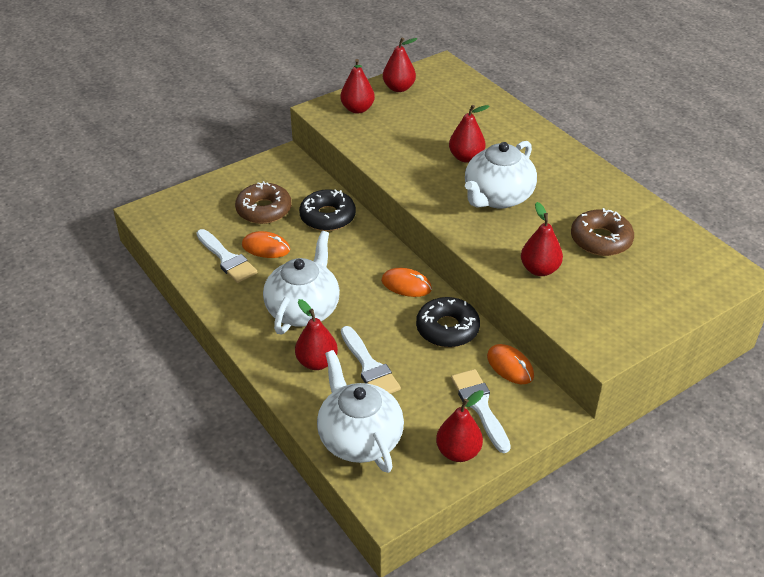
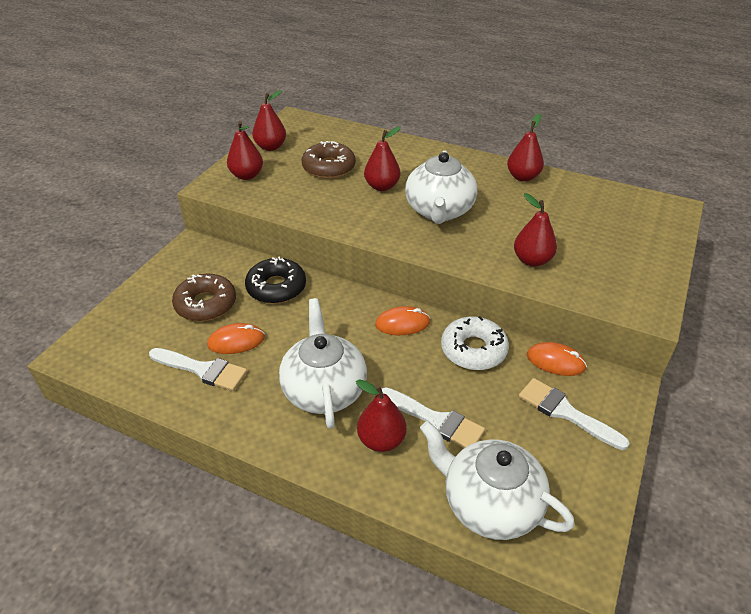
camera: 30 degrees left, 0 degrees up
(447, 329) = (473, 350): black donut -> white donut
(458, 452) = (588, 469): red pear -> red pear (522, 177)
(601, 240) = (554, 217): brown donut -> brown donut (329, 167)

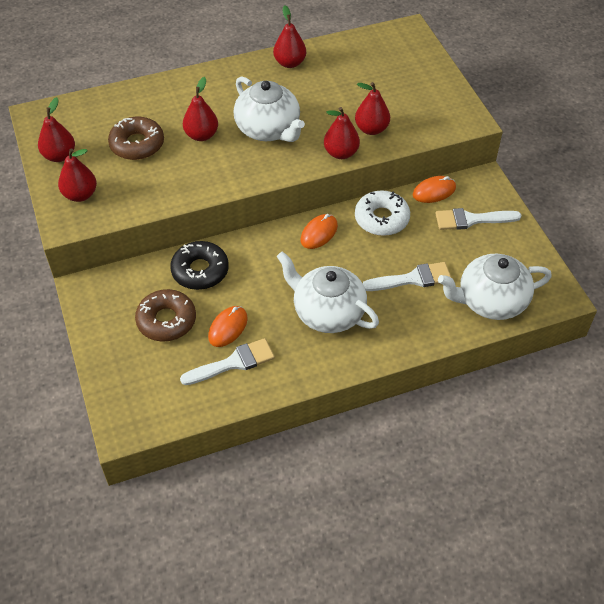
camera: 45 degrees left, 10 degrees up
(381, 440) = (398, 314): red pear -> red pear (341, 153)

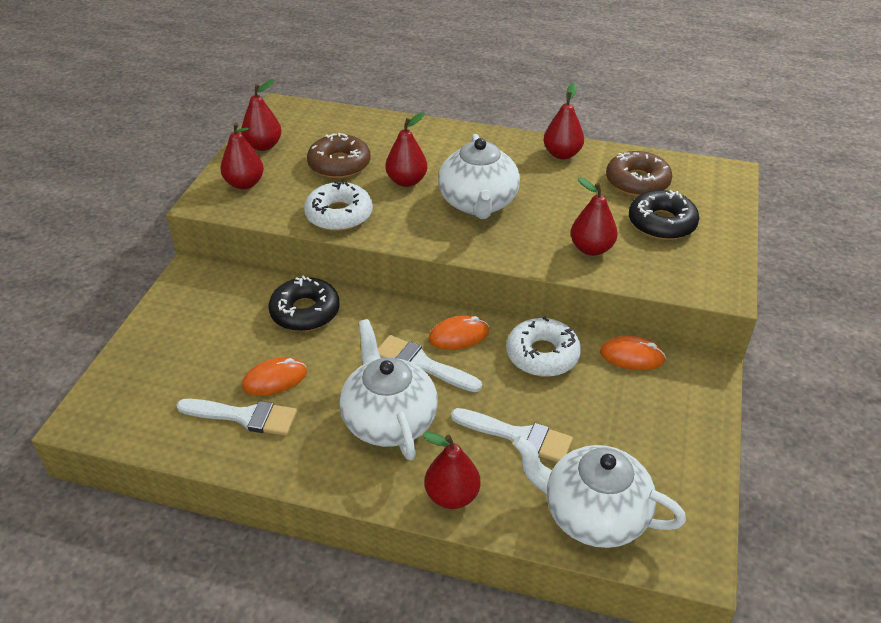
camera: 35 degrees right, 10 degrees down
(166, 320) = (227, 341): brown donut -> brown donut (637, 182)
(179, 185) = (339, 215): none -> white donut
(341, 153) = (533, 257): red pear -> red pear (452, 496)
(398, 89) = (661, 223): none -> black donut
(471, 220) = (652, 409): white brush -> white brush (422, 364)

